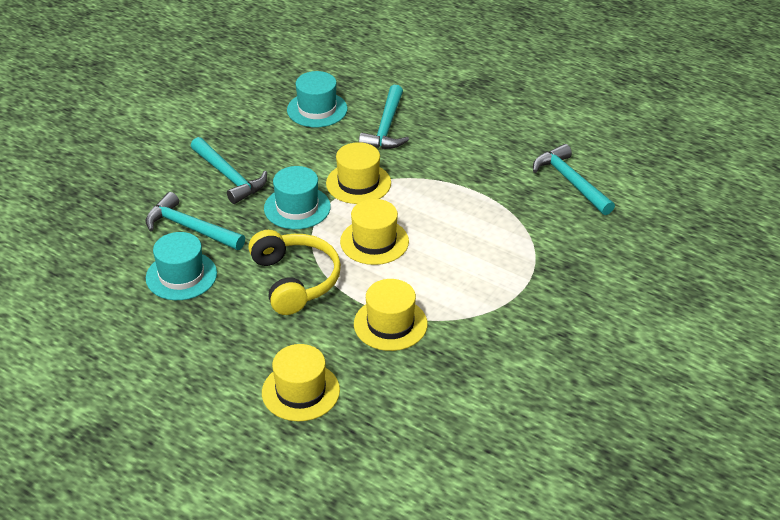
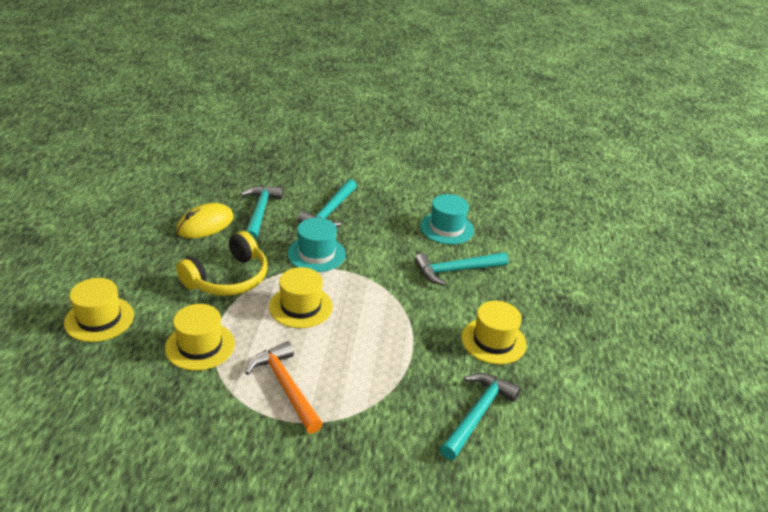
camera: 60 degrees right, 5 degrees down
(181, 276) = (205, 224): turquoise hat -> yellow mouse
(358, 183) = (370, 276): yellow hat -> yellow hat (493, 341)
(480, 281) = (285, 387): none -> orange hammer

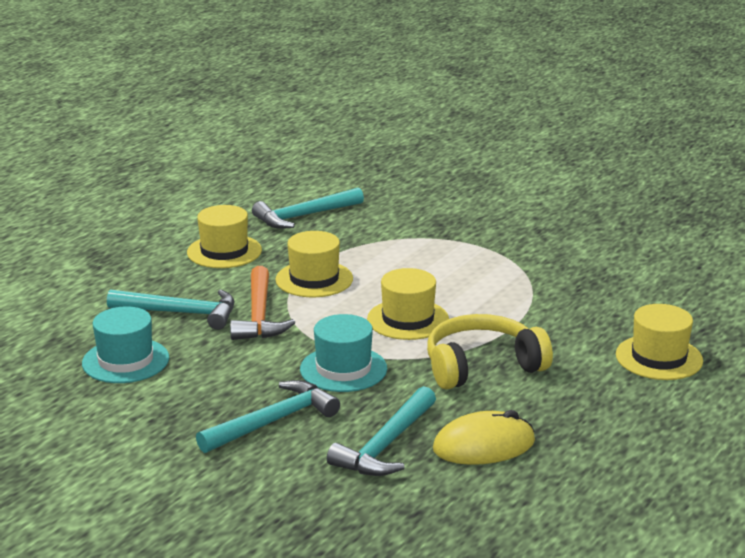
camera: 150 degrees left, 10 degrees down
(200, 346) = (544, 310): yellow hat -> yellow hat (314, 279)
(285, 387) = (468, 264): orange hammer -> orange hammer (259, 315)

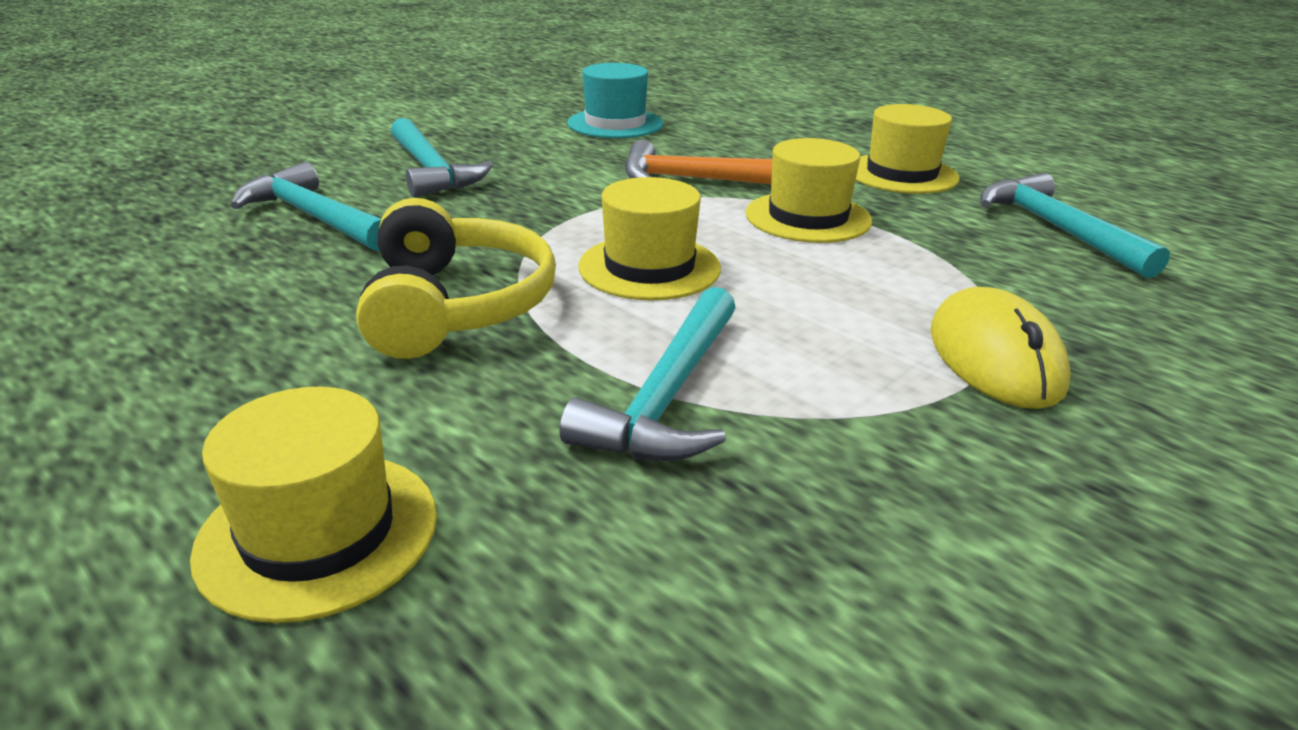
camera: 100 degrees right, 5 degrees up
(180, 313) = (719, 147): turquoise hammer -> turquoise hammer (668, 395)
(343, 369) = (523, 212): turquoise hat -> none
(484, 445) = (236, 274): yellow mouse -> yellow mouse (994, 357)

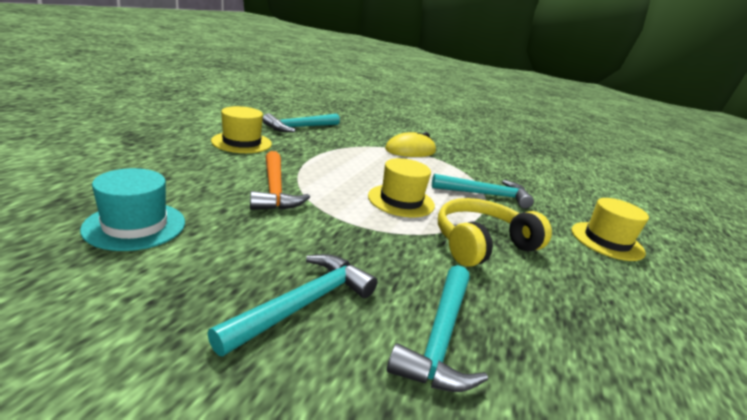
camera: 115 degrees left, 5 degrees down
(808, 217) = (316, 166): yellow hat -> none

